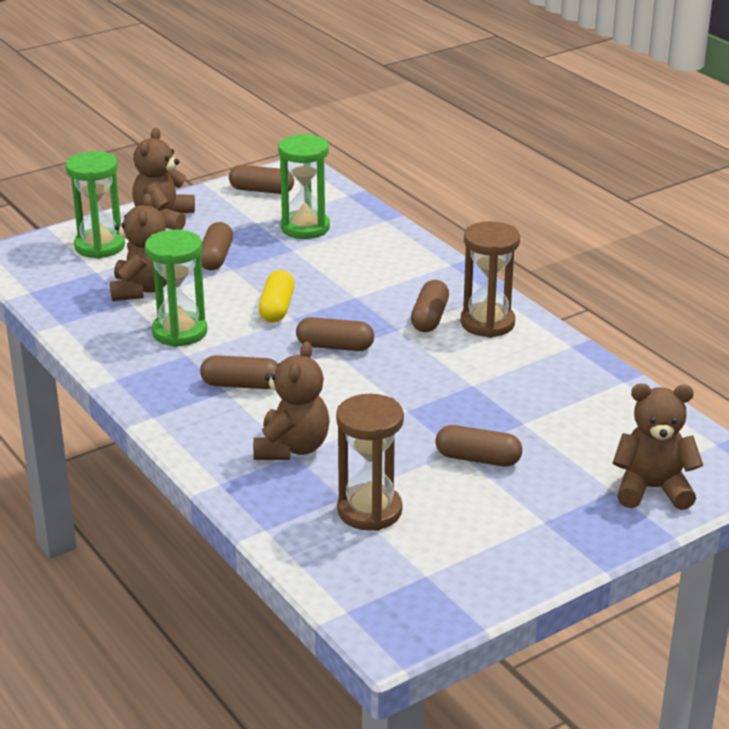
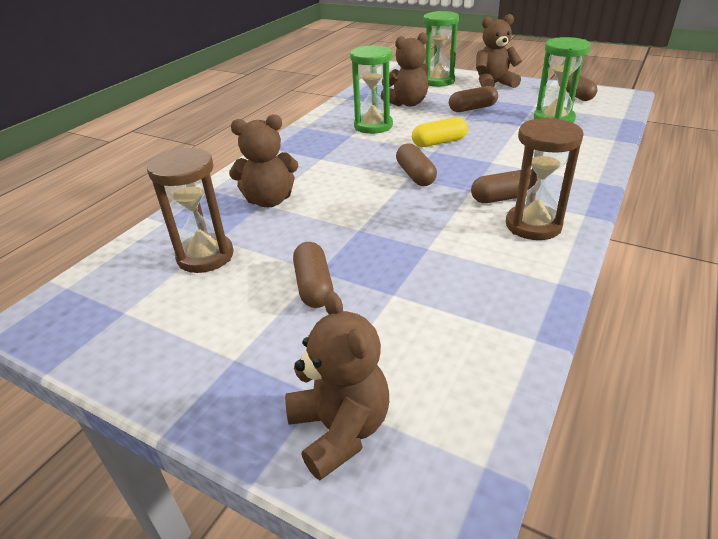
camera: 65 degrees right, 5 degrees up
(241, 385) = (332, 161): brown capsule -> none

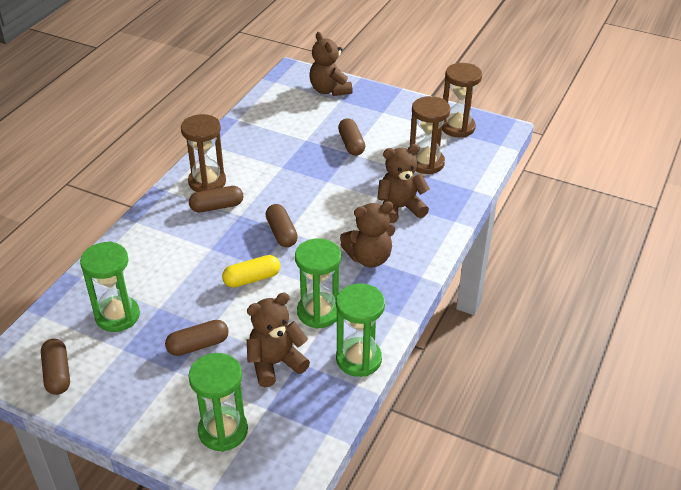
camera: 175 degrees right, 5 degrees up
(111, 321) = (457, 127): none -> brown hourglass
(342, 107) = (358, 359): none -> green hourglass
(493, 84) = (147, 414): brown teddy bear -> brown teddy bear (369, 258)

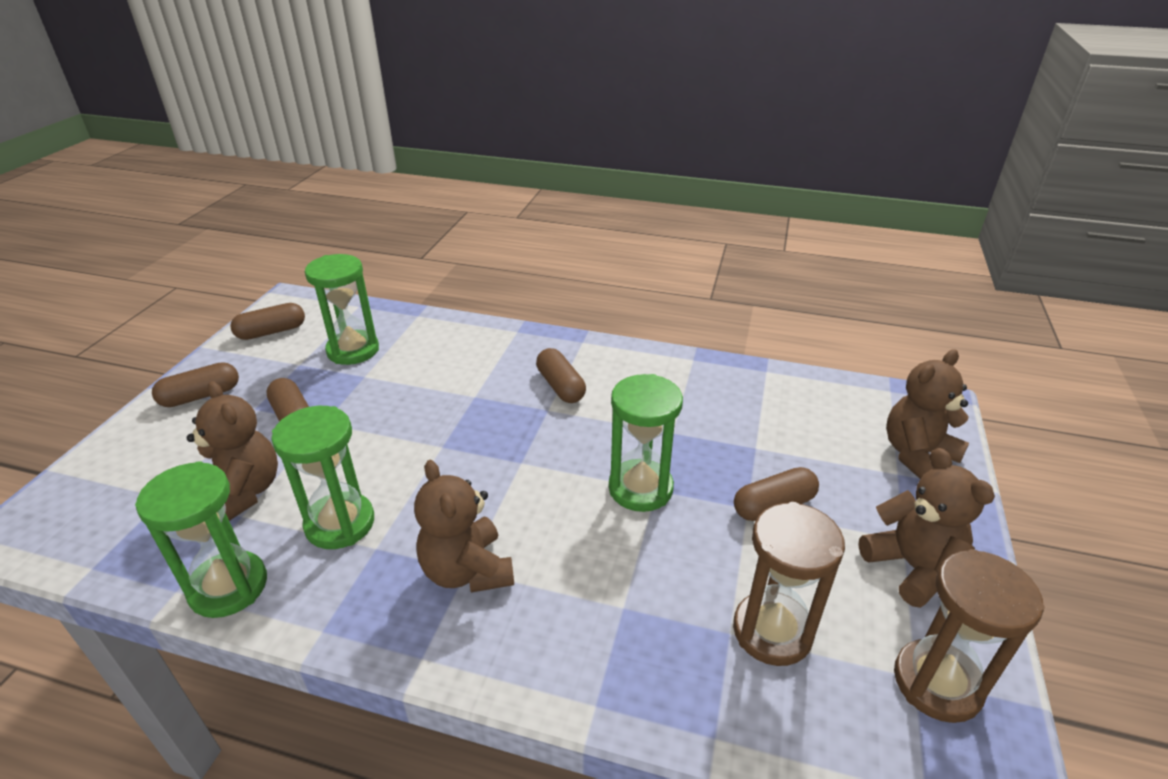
camera: 80 degrees right, 5 degrees down
(207, 182) = (610, 369): brown hourglass -> none
(223, 431) = (141, 464): green hourglass -> green hourglass (640, 488)
(252, 279) = (414, 443): yellow capsule -> none
(281, 233) = (515, 456): brown capsule -> brown capsule (201, 396)
(400, 208) = (613, 601): brown teddy bear -> brown teddy bear (912, 567)

